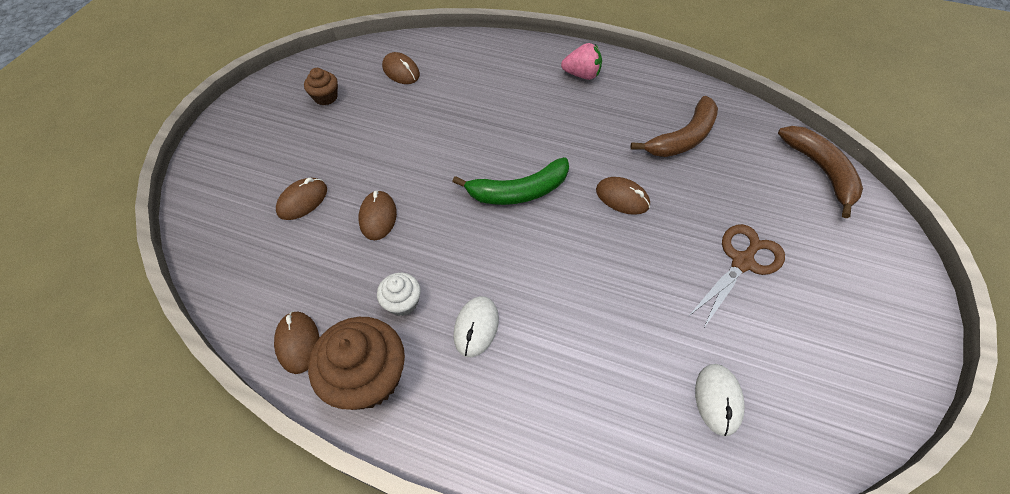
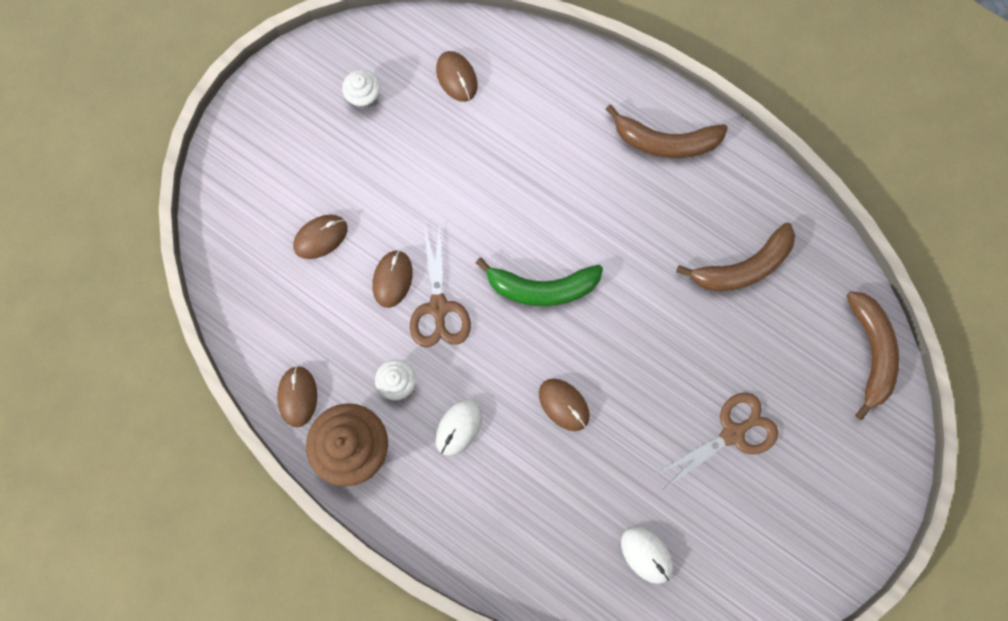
camera: 15 degrees right, 20 degrees up
(326, 97) = (364, 96): brown cupcake -> white cupcake
(427, 229) = (438, 307): none -> brown scissors
(582, 75) = (666, 142): pink strawberry -> brown banana
(622, 198) = (645, 326): brown mouse -> brown mouse (564, 405)
(718, 399) = (646, 554): white mouse -> white mouse turned 60 degrees counterclockwise

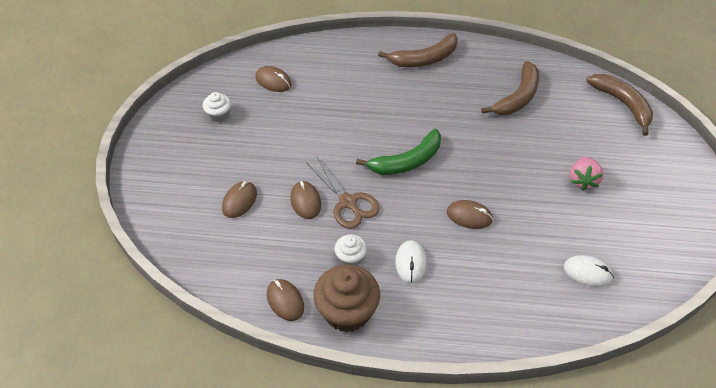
camera: 30 degrees left, 25 degrees down
(733, 433) = (583, 180): brown scissors -> pink strawberry

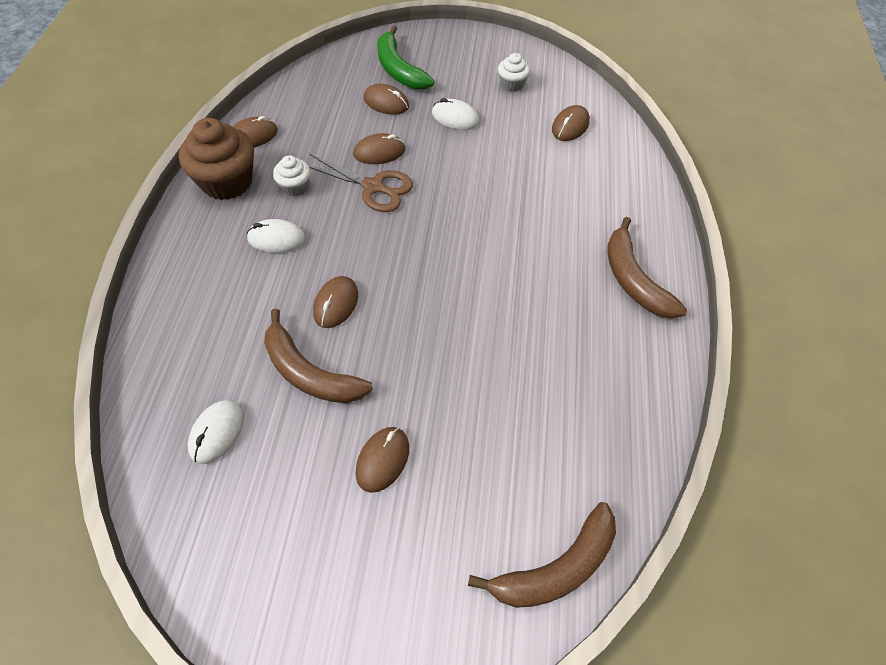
camera: 90 degrees right, 5 degrees up
(261, 152) = (455, 118): none -> white mouse
(348, 202) = (373, 187): brown scissors -> brown scissors turned 120 degrees counterclockwise
(407, 161) = (434, 246): green banana -> green banana (399, 69)
(518, 97) = (562, 395): brown banana -> brown banana (309, 373)
(583, 180) = (383, 460): pink strawberry -> brown mouse

